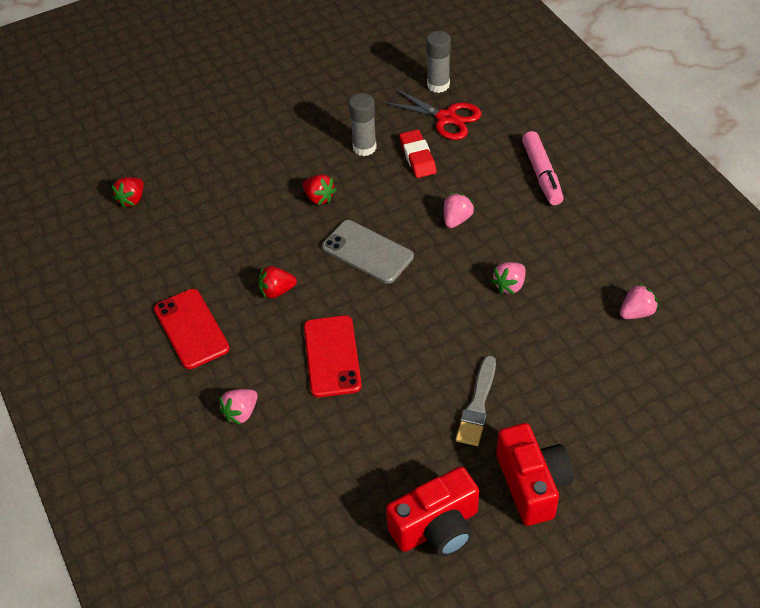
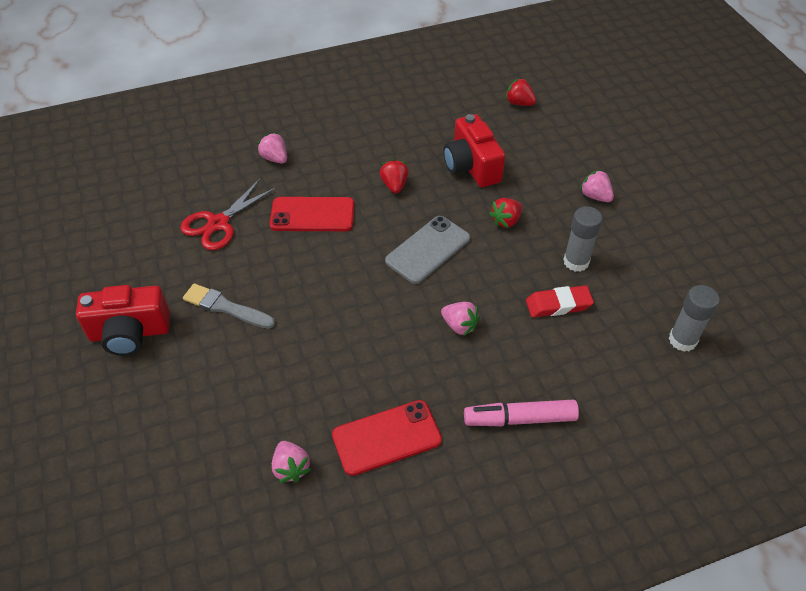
camera: 95 degrees right, 0 degrees up
(191, 329) = (367, 134): red phone -> red phone (386, 437)
(437, 527) = (122, 263): red camera -> red camera (471, 166)
(446, 118) = (623, 339): red scissors -> red scissors (218, 223)
(509, 285) = (359, 356): pink strawberry -> pink strawberry (595, 196)

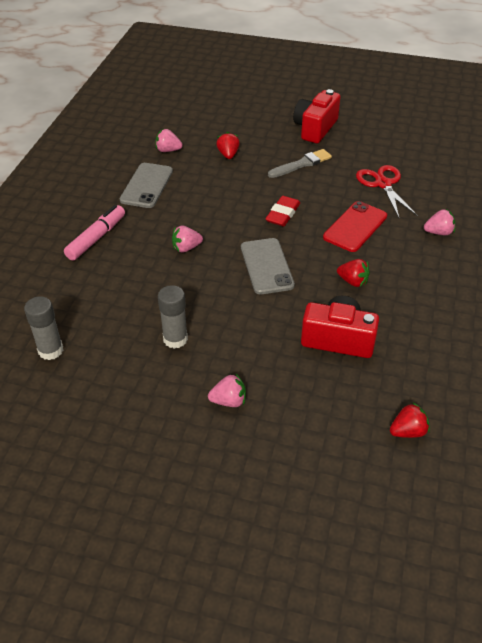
camera: 125 degrees right, 5 degrees down
(386, 437) = (146, 186): red phone -> grey phone
(506, 221) = (255, 324): red strawberry -> red strawberry (228, 155)
(558, 304) = (150, 304): red eraser -> red eraser (283, 214)

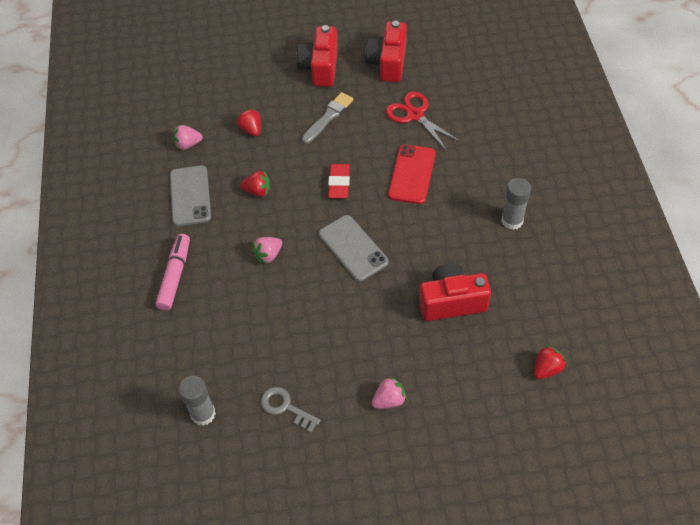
camera: 20 degrees left, 10 degrees up
(127, 371) = (285, 407): none -> grey key
(175, 339) = (310, 357): grey glue stick -> grey glue stick (512, 221)
(353, 281) = (437, 236): red strawberry -> red strawberry (257, 191)
(379, 140) = (388, 63): none -> red camera
(438, 232) = (487, 154): pink strawberry -> none

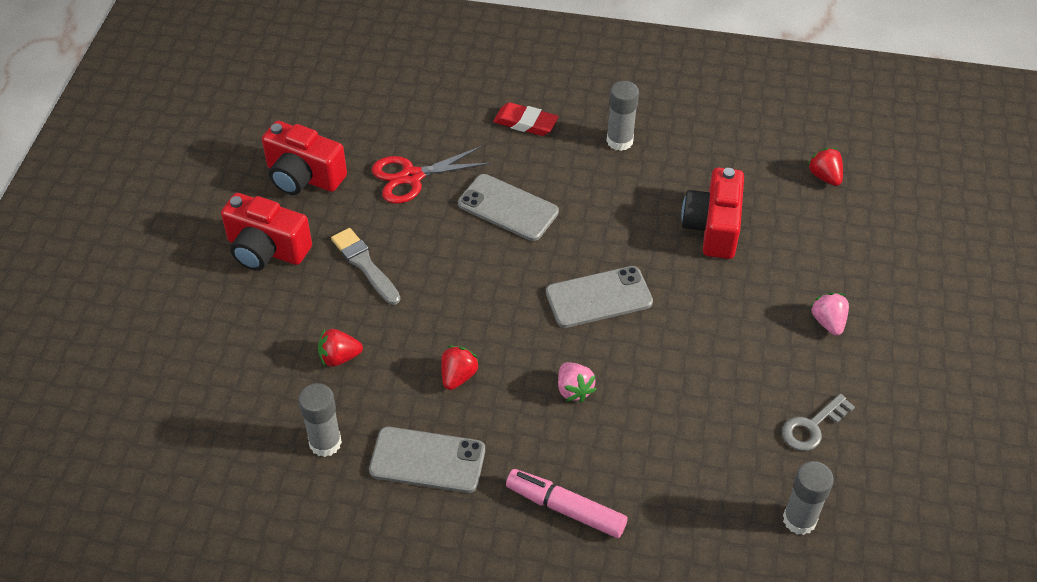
camera: 75 degrees left, 5 degrees down
(188, 144) = (325, 443): pink strawberry -> grey glue stick
(339, 183) = (487, 283): red eraser -> red eraser (525, 123)
(412, 174) = (508, 208): red phone -> grey phone

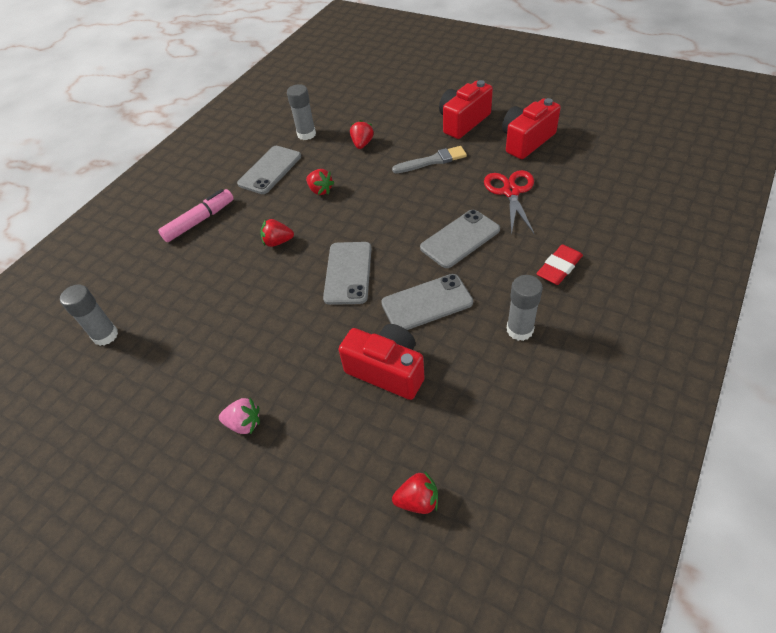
camera: 115 degrees right, 0 degrees up
(574, 390) = (278, 242): pink strawberry -> red strawberry
(615, 216) = (427, 303): none -> grey phone
(812, 426) = (162, 371): grey key -> none

